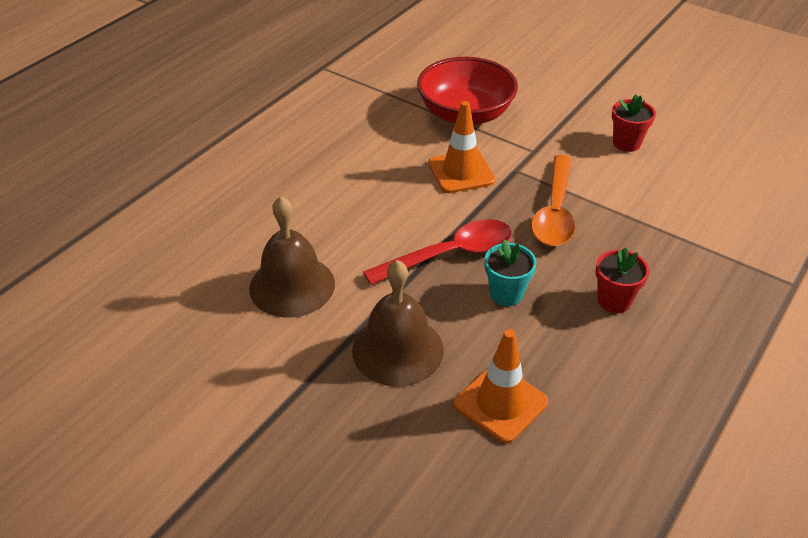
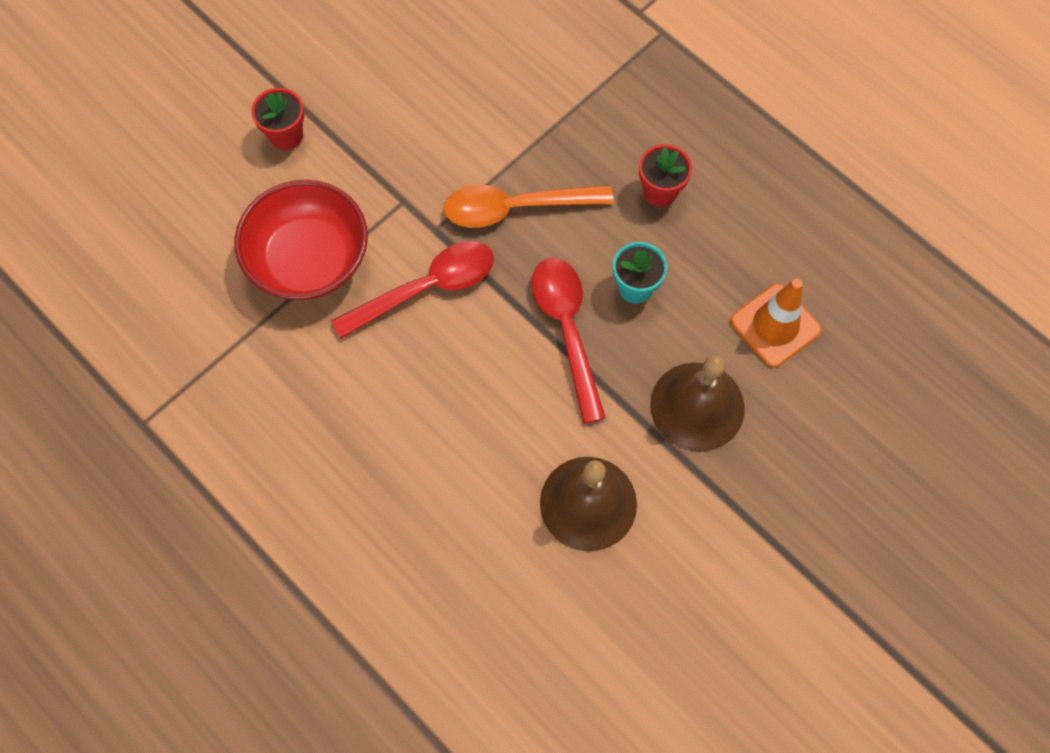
camera: 80 degrees left, 25 degrees up
(461, 172) = (425, 289): orange traffic cone -> red spoon
(555, 211) = (516, 208): orange spoon -> orange spoon turned 150 degrees clockwise
(626, 143) = (412, 100): red flower pot -> red flower pot (286, 135)

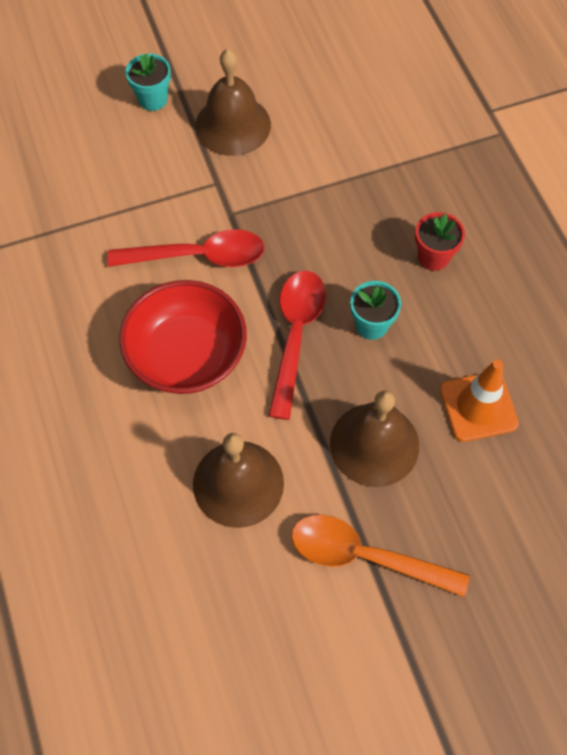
camera: 25 degrees right, 5 degrees down
(286, 135) = (153, 99): red flower pot -> turquoise flower pot
(309, 259) = (118, 197): red bowl -> red bowl (187, 355)
(387, 131) = (233, 125): none -> brown bell
(516, 208) = (305, 223): orange spoon -> orange spoon (366, 556)

